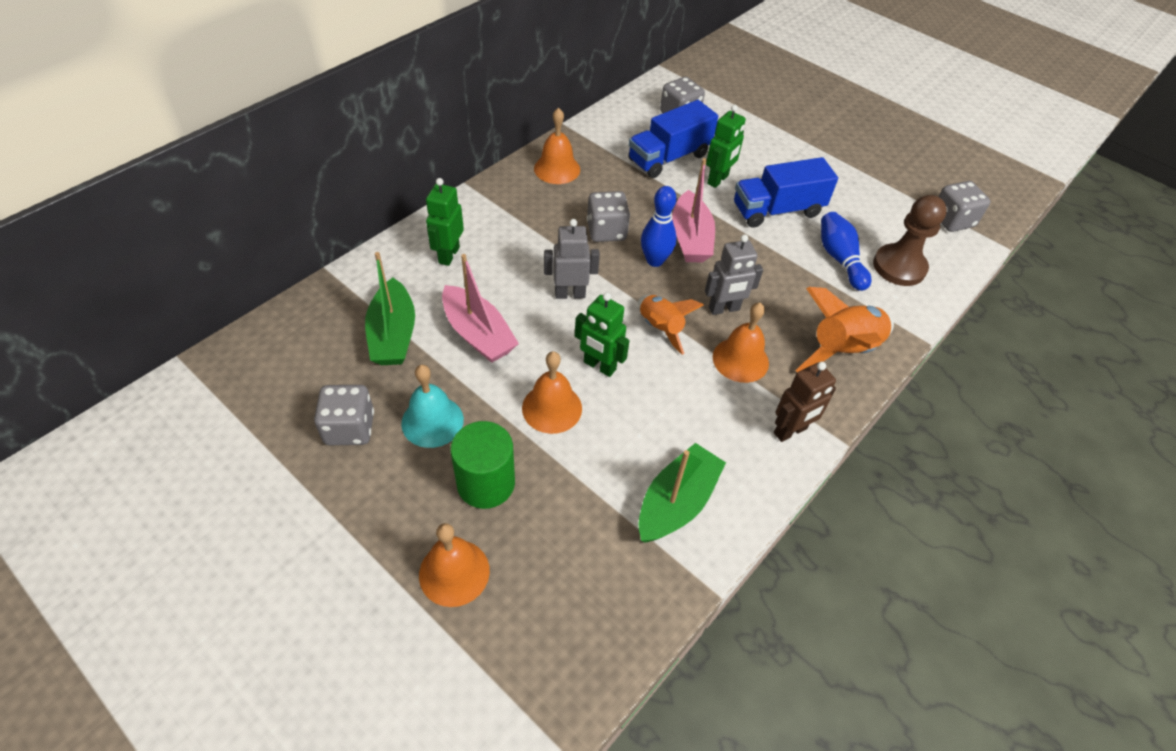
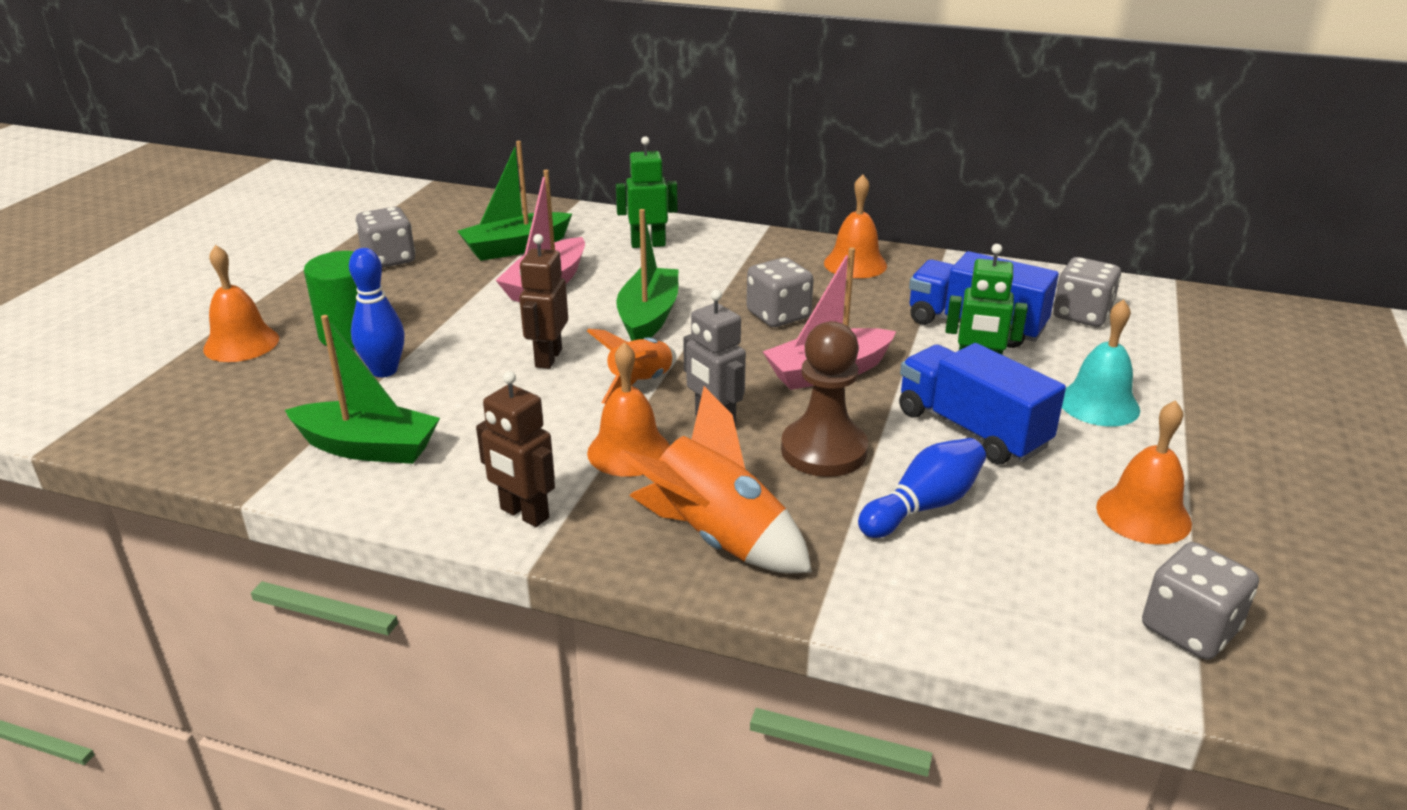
camera: 70 degrees right, 20 degrees down
(432, 421) = (416, 291): turquoise bell -> turquoise bell (1099, 404)
(552, 408) = (468, 345): orange bell -> orange bell (1143, 515)
(570, 294) = (648, 317): grey robot -> green boat
(599, 366) = (548, 358): green robot -> brown robot
(655, 260) = (758, 356): blue bowling pin -> blue bowling pin (384, 371)
(899, 267) = (973, 574): brown pawn -> brown pawn (824, 451)

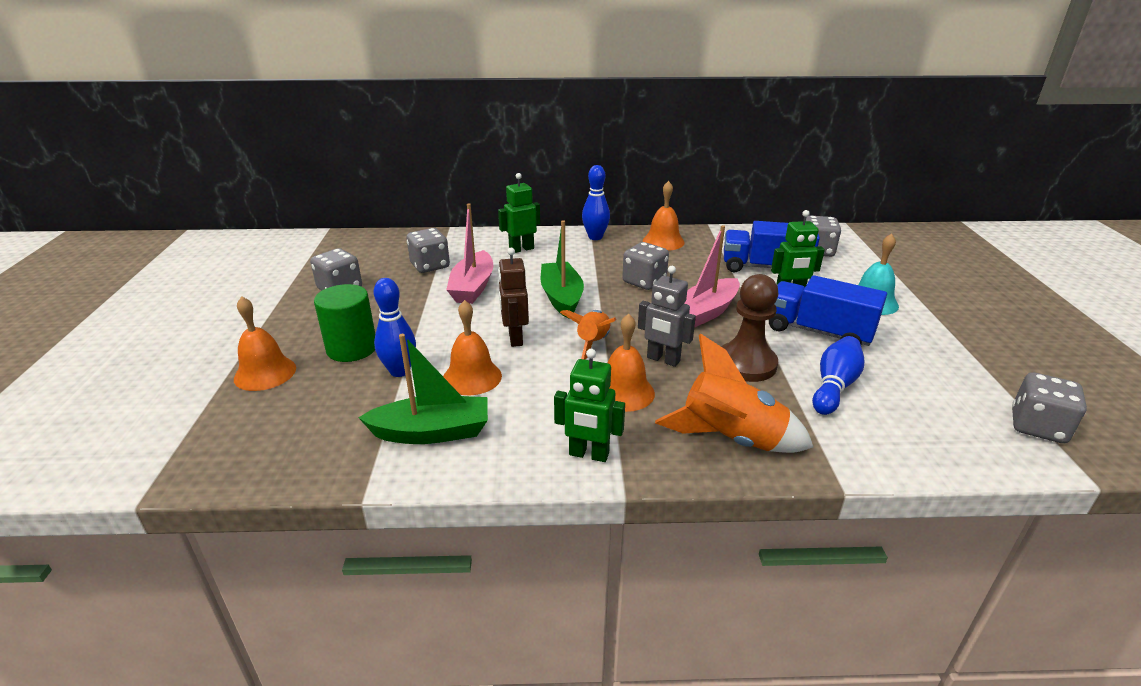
camera: 20 degrees left, 0 degrees up
(515, 248) = (430, 266): green boat -> grey dice
(524, 514) = (588, 454): brown robot -> green robot
(762, 243) = (595, 237): none -> blue bowling pin
(1143, 515) = (953, 363): orange bell -> orange bell (472, 377)

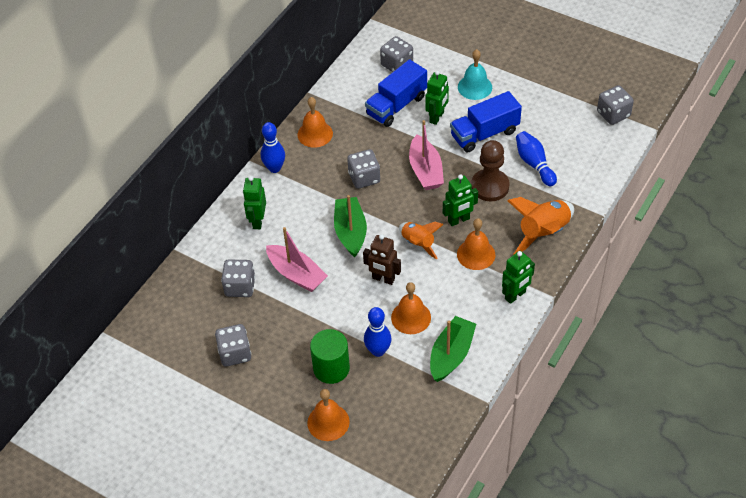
camera: 55 degrees left, 20 degrees up
(561, 297) = (350, 232): green boat -> green boat turned 60 degrees clockwise
(663, 359) = (459, 220): grey robot -> green robot

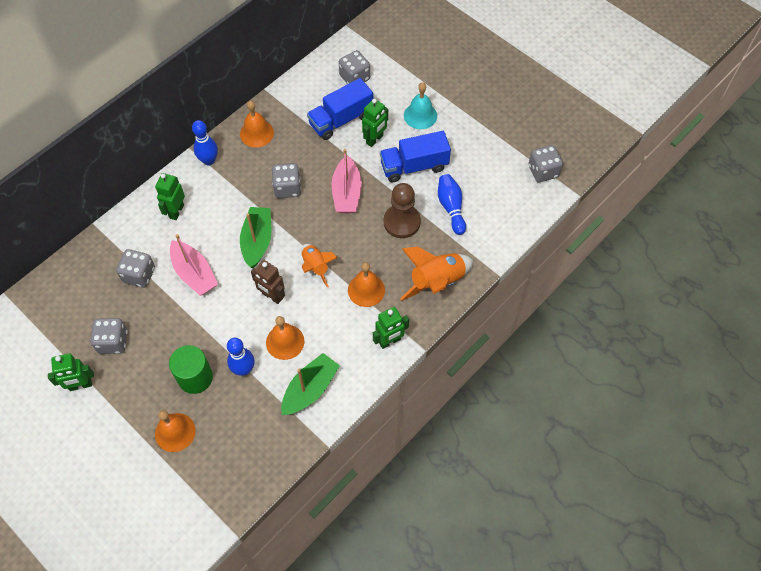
camera: 10 degrees right, 10 degrees up
(459, 220) = (361, 251): green robot -> green robot (80, 385)

